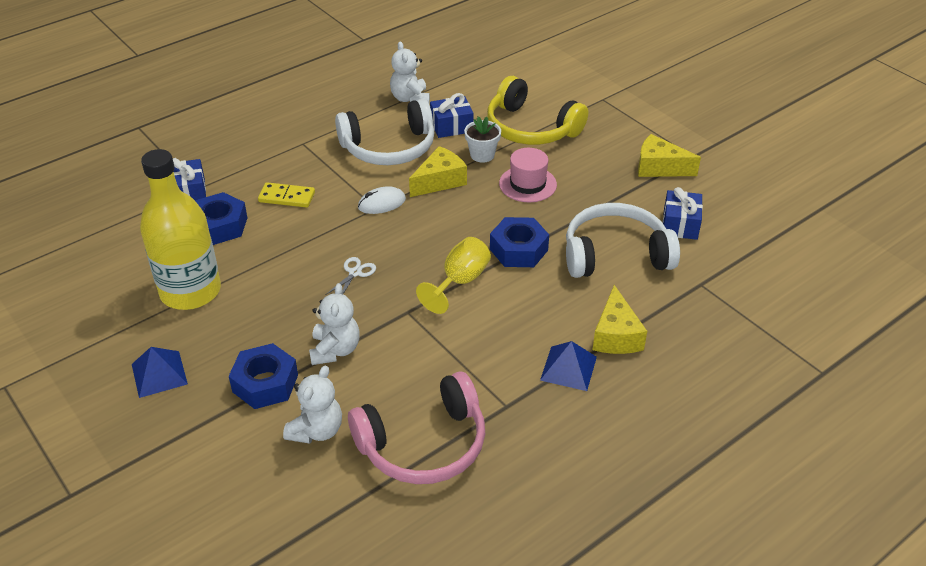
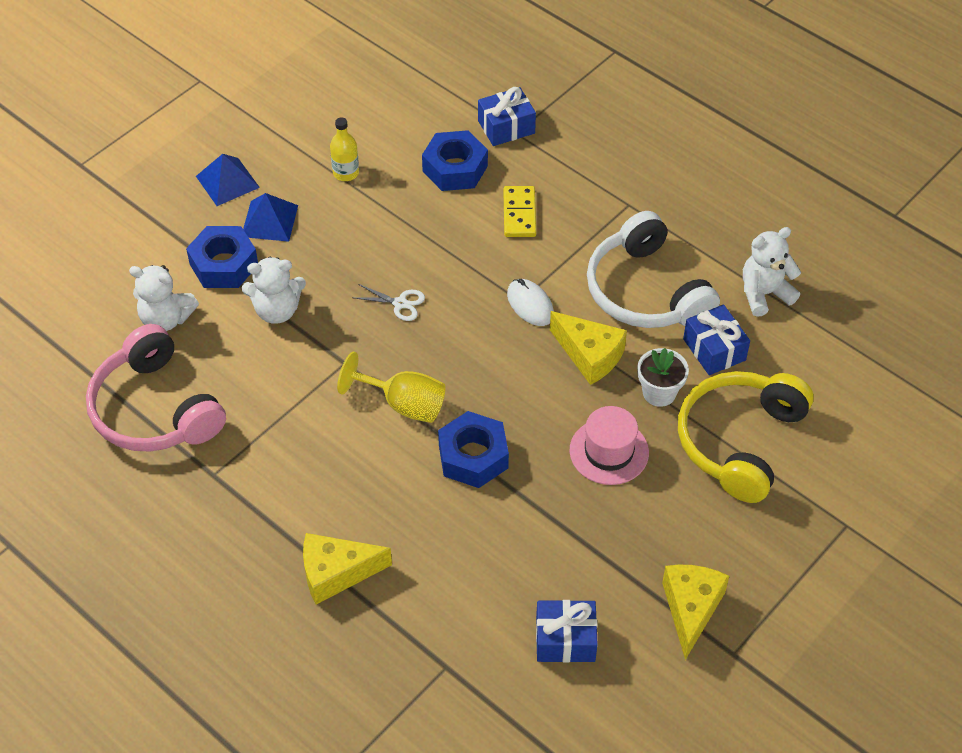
camera: 80 degrees right, 10 degrees up
(190, 291) = (346, 173): yellow bottle -> yellow bottle, size x0.40
(568, 368) = (276, 528): blue pyramid -> blue pyramid (269, 221)
(615, 254) = (486, 564): white headphones -> none

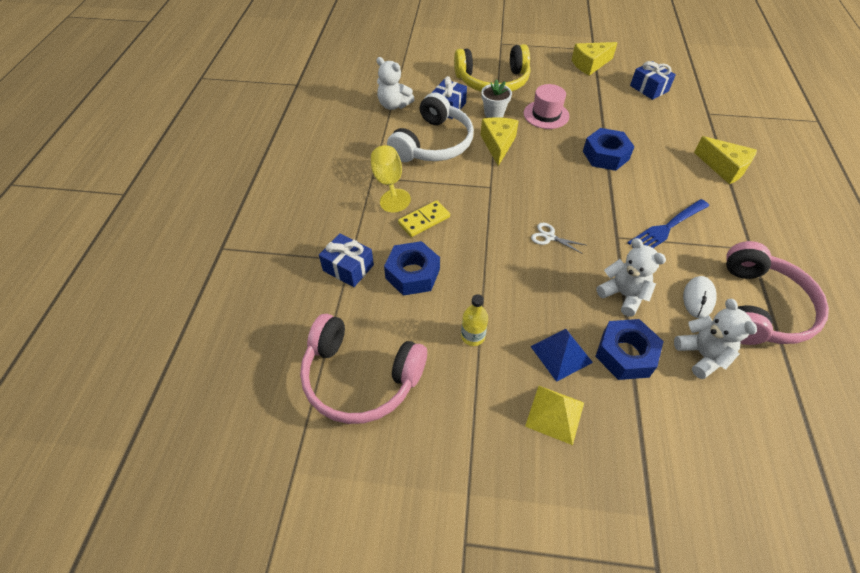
camera: 125 degrees left, 0 degrees up
(227, 182) = (555, 414): blue pyramid -> yellow pyramid
(312, 420) = (666, 228): none -> blue fork
(378, 84) = (360, 378): none -> pink headphones
(400, 303) = (549, 237): white scissors -> white scissors turned 45 degrees counterclockwise
(403, 404) = (610, 196): yellow goblet -> yellow goblet (389, 183)
(530, 305) = (489, 181): white mouse -> white mouse (698, 298)

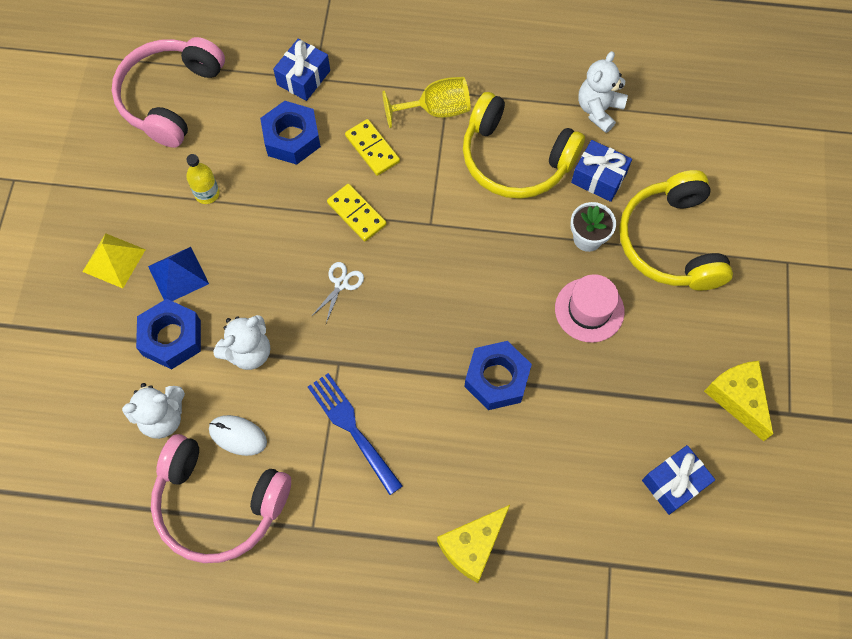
camera: 90 degrees right, 15 degrees up
(433, 143) = (515, 159): white headphones -> yellow headphones
(485, 229) = (357, 214): none -> yellow domino
(498, 144) = (516, 238): yellow cheese -> none

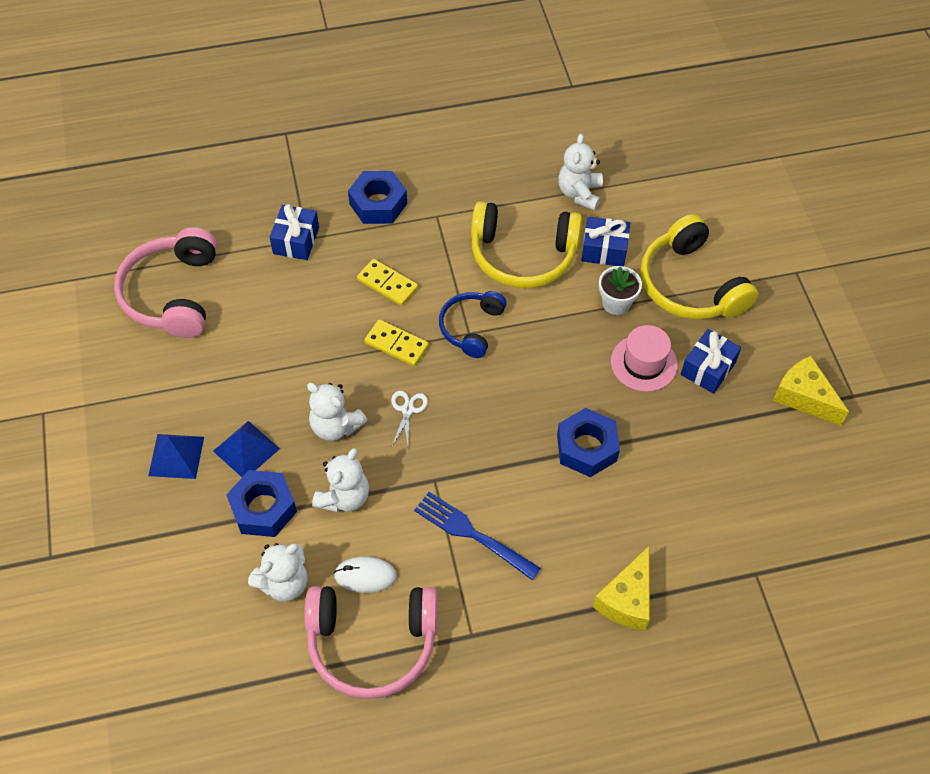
camera: 20 degrees left, 10 degrees down
(114, 260) = (176, 456): yellow pyramid -> blue pyramid
(207, 193) = (244, 369): yellow bottle -> none
(268, 278) = (335, 426): none -> white teddy bear
(292, 138) = (307, 296): blue nut -> blue nut (378, 204)
(435, 219) = (471, 327): none -> blue headphones
(436, 110) = (433, 234): yellow goblet -> none
(674, 483) = (781, 485): blue gift -> blue gift (708, 368)

